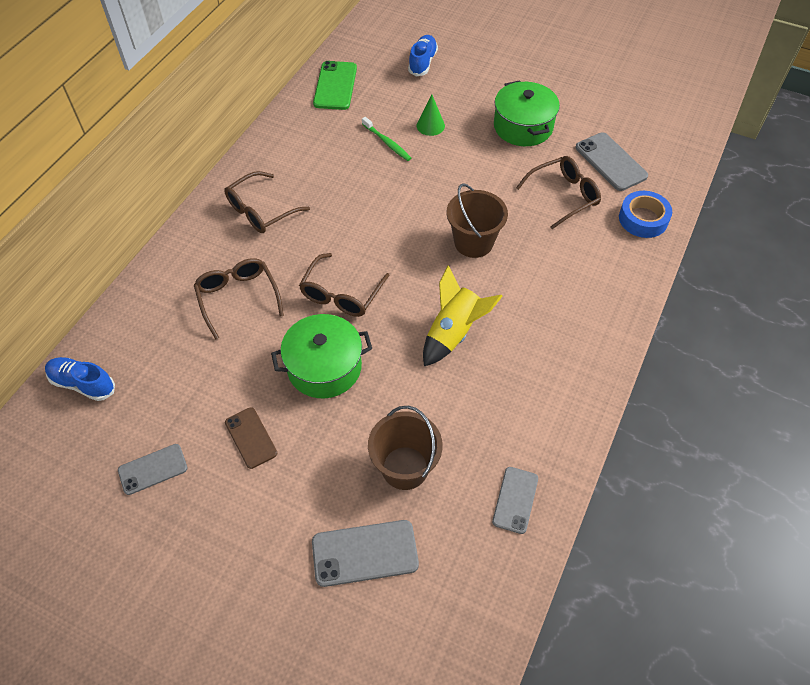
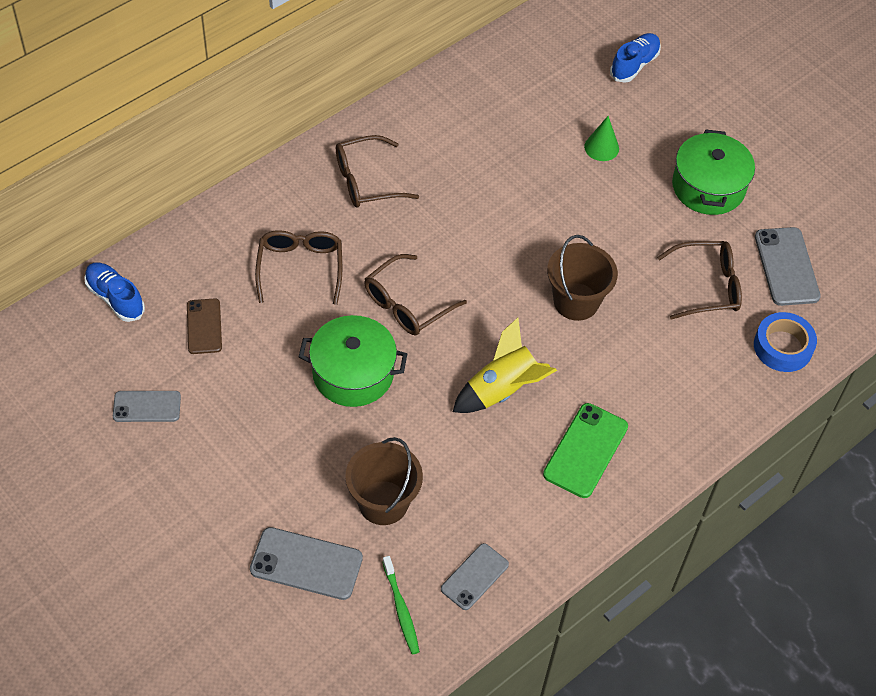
camera: 20 degrees right, 0 degrees up
(251, 438) = (250, 414): brown phone -> brown phone (204, 326)
(335, 86) = (518, 60): green phone -> green phone (585, 450)
(387, 143) = (541, 151): green toothbrush -> green toothbrush (401, 609)

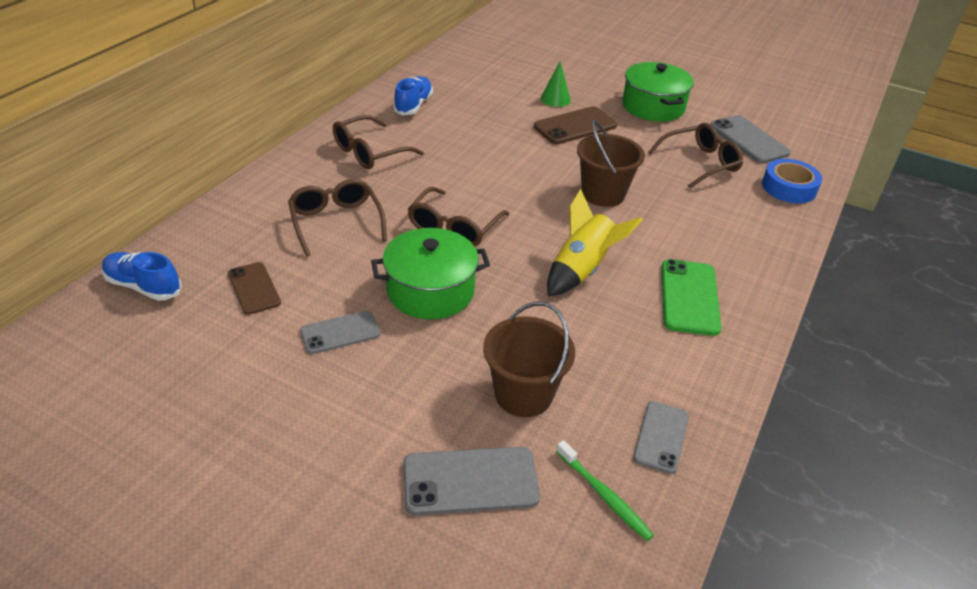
camera: 20 degrees left, 15 degrees down
(147, 406) = (212, 374): grey phone -> grey phone (340, 332)
(600, 196) = (575, 126): none -> brown phone
(634, 65) = (547, 53): blue shoe -> blue shoe (413, 105)

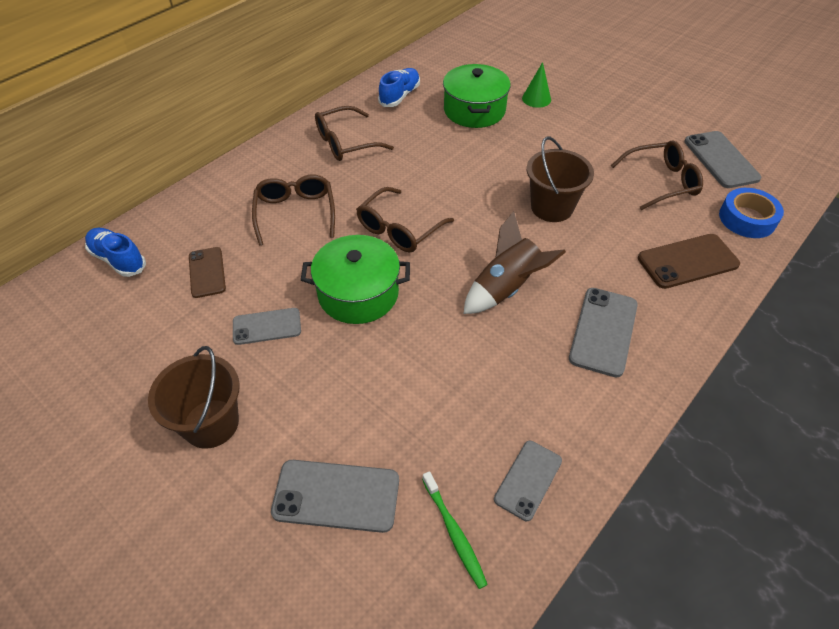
camera: 15 degrees right, 10 degrees up
(523, 394) = (411, 414): brown bucket -> brown bucket (211, 423)
(575, 126) = (546, 130): brown phone -> brown phone (687, 261)
(582, 270) = (506, 288): yellow rocket -> brown rocket
(653, 107) = (632, 114): green pot -> green pot (474, 110)
(689, 297) = (603, 331): green phone -> grey phone

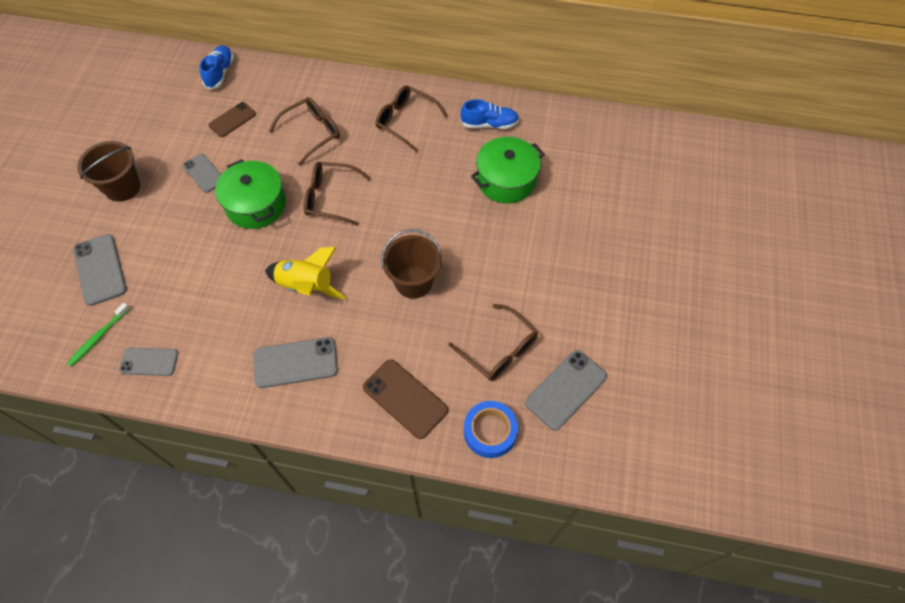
camera: 60 degrees right, 10 degrees up
(506, 288) = (306, 286): brown rocket -> yellow rocket
(536, 99) = (556, 216): green cone -> none

